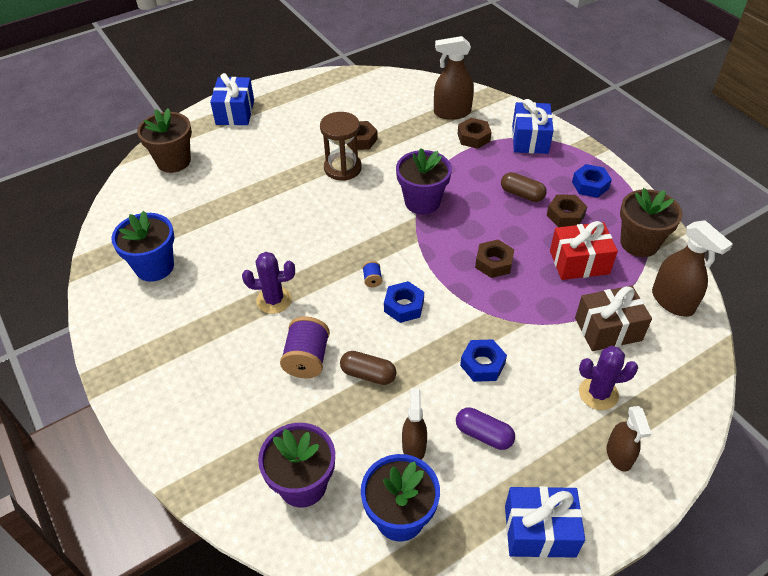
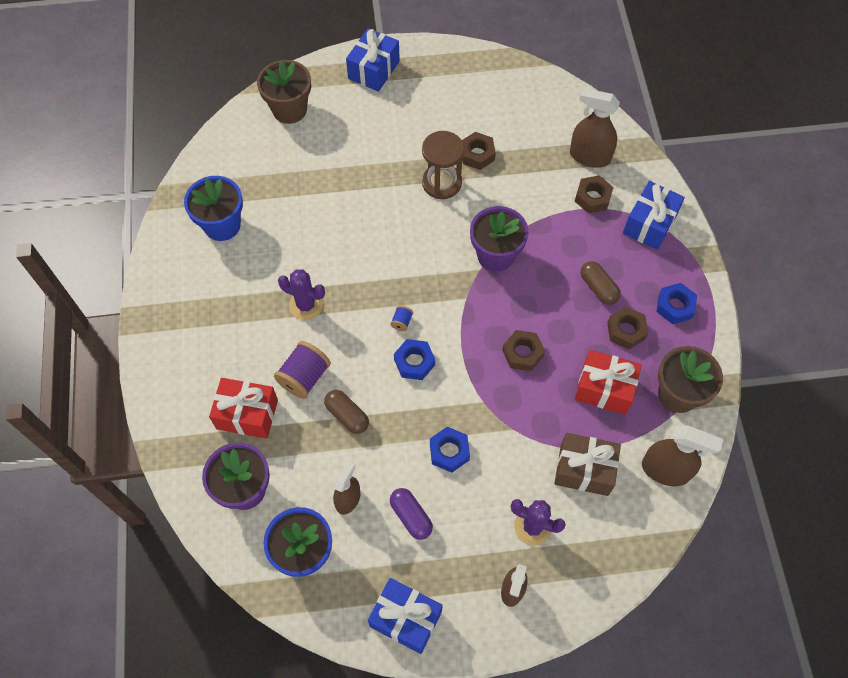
camera: 25 degrees right, 15 degrees up
(267, 414) = (247, 414): none -> red gift
(672, 301) = (665, 470): brown spray bottle -> brown spray bottle turned 60 degrees counterclockwise

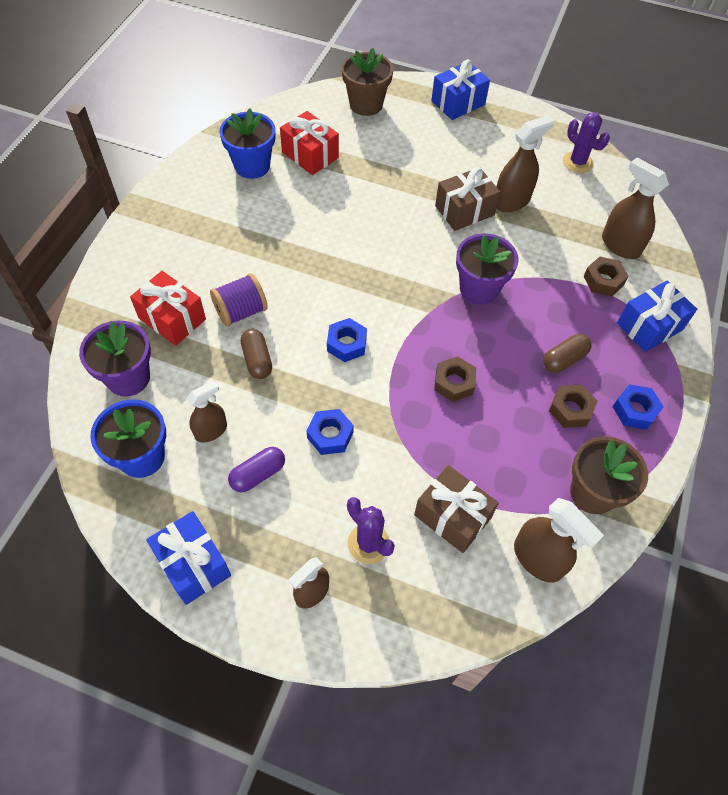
camera: 25 degrees right, 5 degrees down
(306, 305) = (281, 255): purple cactus -> purple cactus (577, 162)
(402, 322) = (356, 306): blue spool -> none
(411, 516) = (258, 474): purple capsule -> purple capsule turned 60 degrees clockwise
(441, 183) = (464, 211): brown hourglass -> brown gift
(477, 154) = (511, 201): brown nut -> brown spray bottle
(598, 288) = (564, 359): brown capsule -> brown capsule turned 60 degrees clockwise
(604, 389) = (517, 452): red gift -> red gift (310, 155)

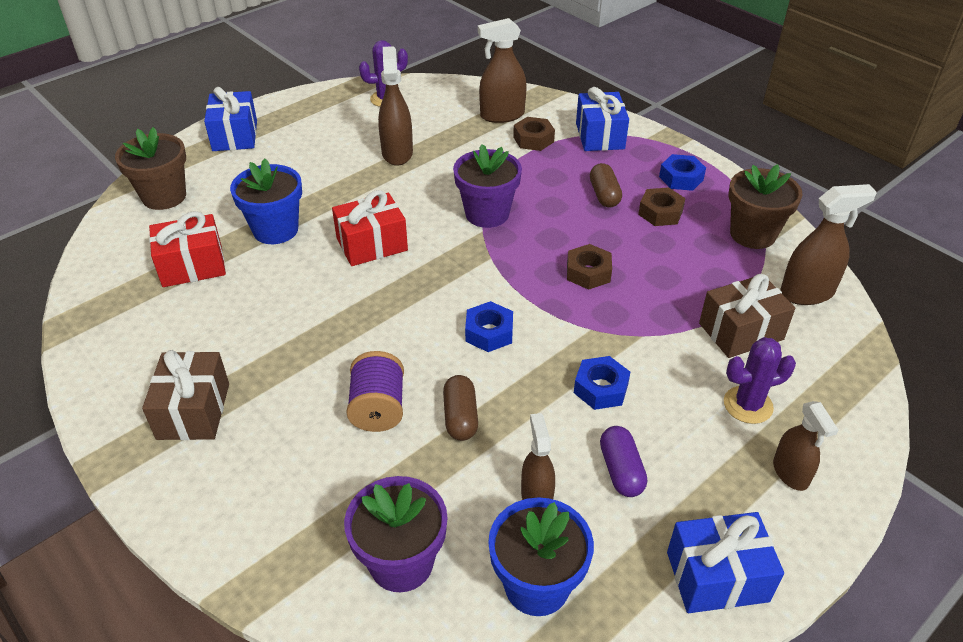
camera: 60 degrees left, 15 degrees down
(172, 319) = (338, 482): red gift -> red gift (372, 244)
(252, 166) = (157, 321): blue flower pot -> blue flower pot (275, 230)
(257, 360) = (460, 417): brown capsule -> brown capsule turned 75 degrees clockwise
(464, 211) = (381, 186): brown gift -> brown gift (193, 411)

